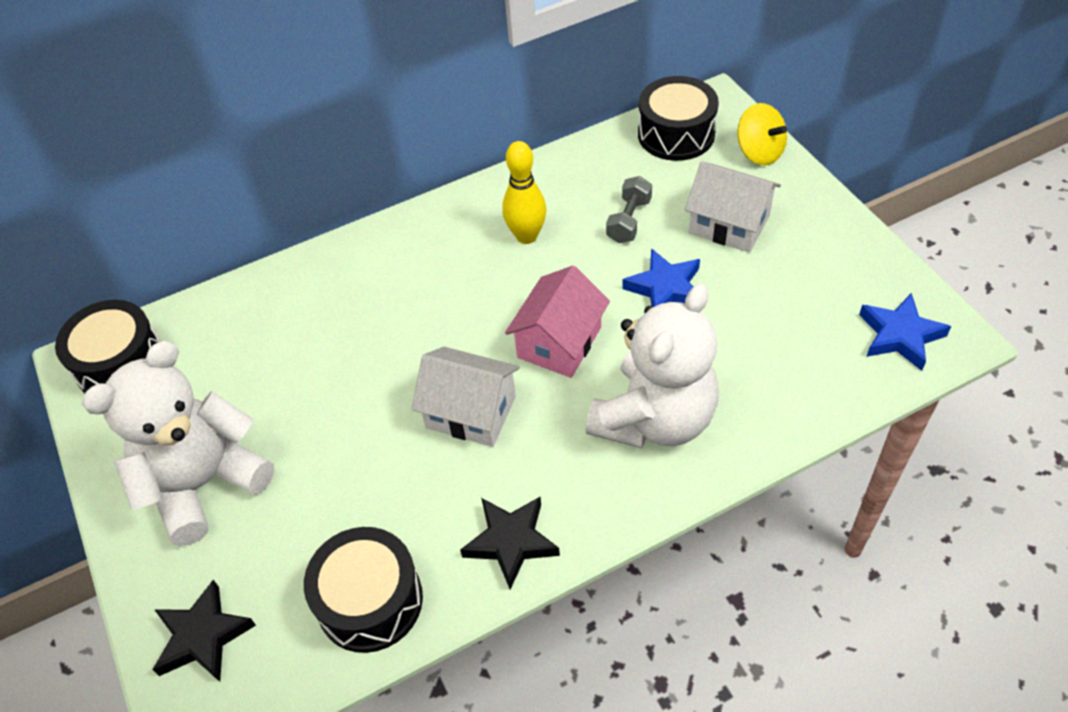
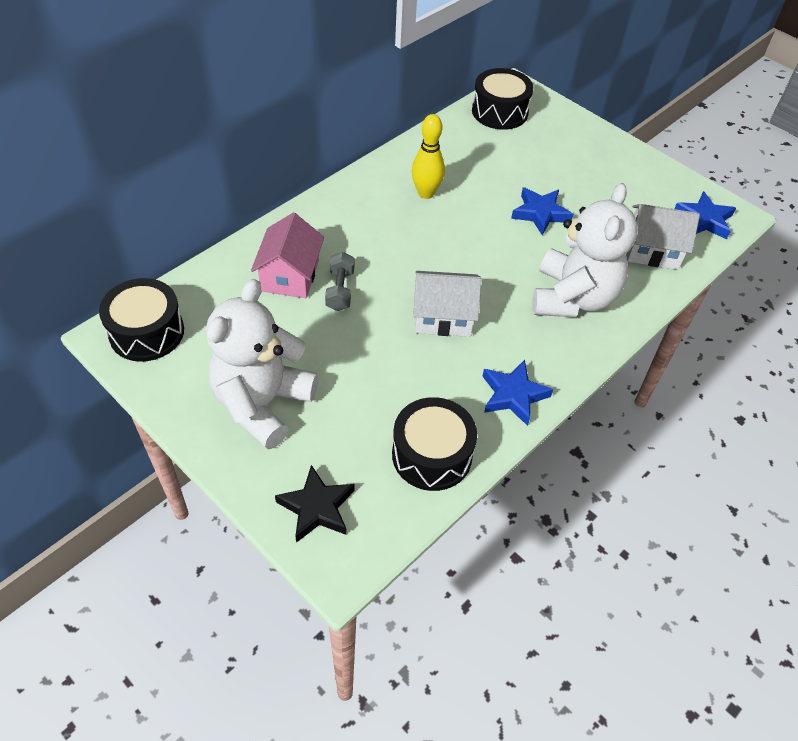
camera: 25 degrees left, 0 degrees up
(511, 542) = (513, 395): black star -> blue star
(559, 342) = (484, 260): pink house -> pink house (290, 275)
(629, 220) = (494, 173): grey dumbbell -> grey dumbbell (340, 290)
(729, 224) = (563, 166): white house -> white house (652, 250)
(759, 152) = (562, 117): yellow spinning top -> none

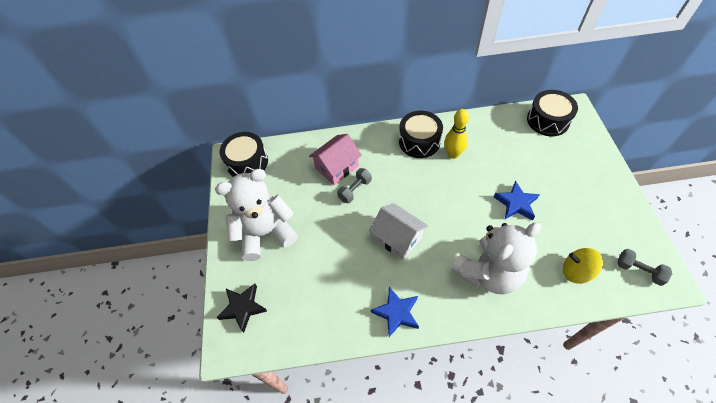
camera: 45 degrees right, 5 degrees up
(432, 455) = (321, 318): black drum -> black drum (419, 141)
(652, 250) = (576, 271): white house -> yellow spinning top
(704, 220) = (638, 270): blue star -> grey dumbbell

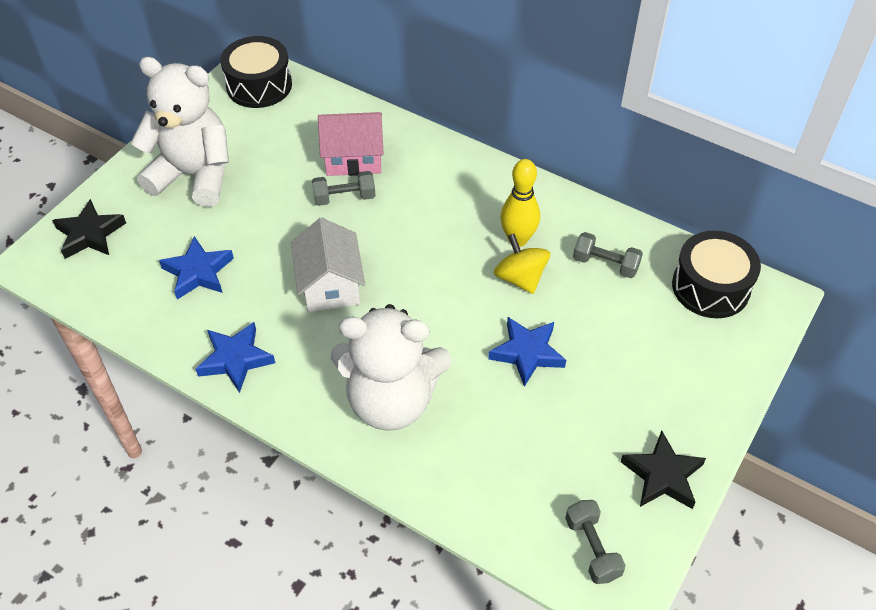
camera: 35 degrees right, 5 degrees down
(326, 282) = (198, 272): none -> blue star
(419, 141) = (492, 195): black drum -> none
(499, 140) = (605, 264): none -> grey dumbbell
(576, 271) = (504, 484): yellow spinning top -> yellow spinning top (520, 278)
(624, 215) = (662, 475): none -> black star

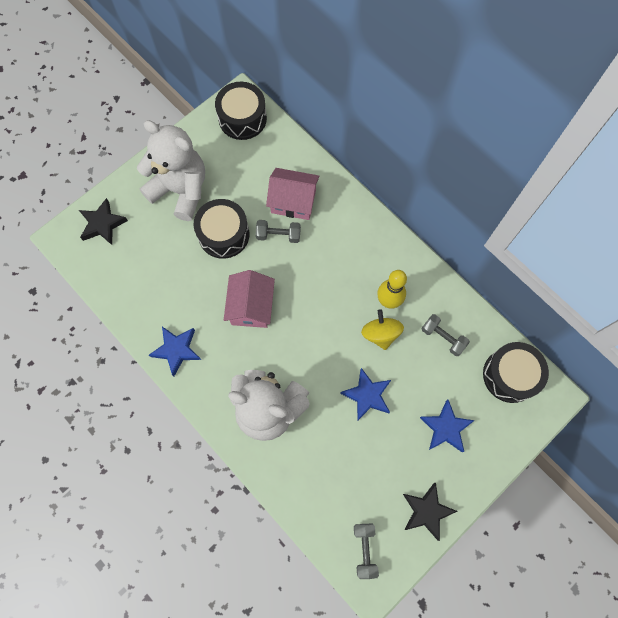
camera: 15 degrees right, 20 degrees up
(198, 272) = (167, 274): blue star -> blue star (445, 428)
(268, 212) = (224, 234): none -> black drum
(330, 285) = (251, 306): white house -> pink house

